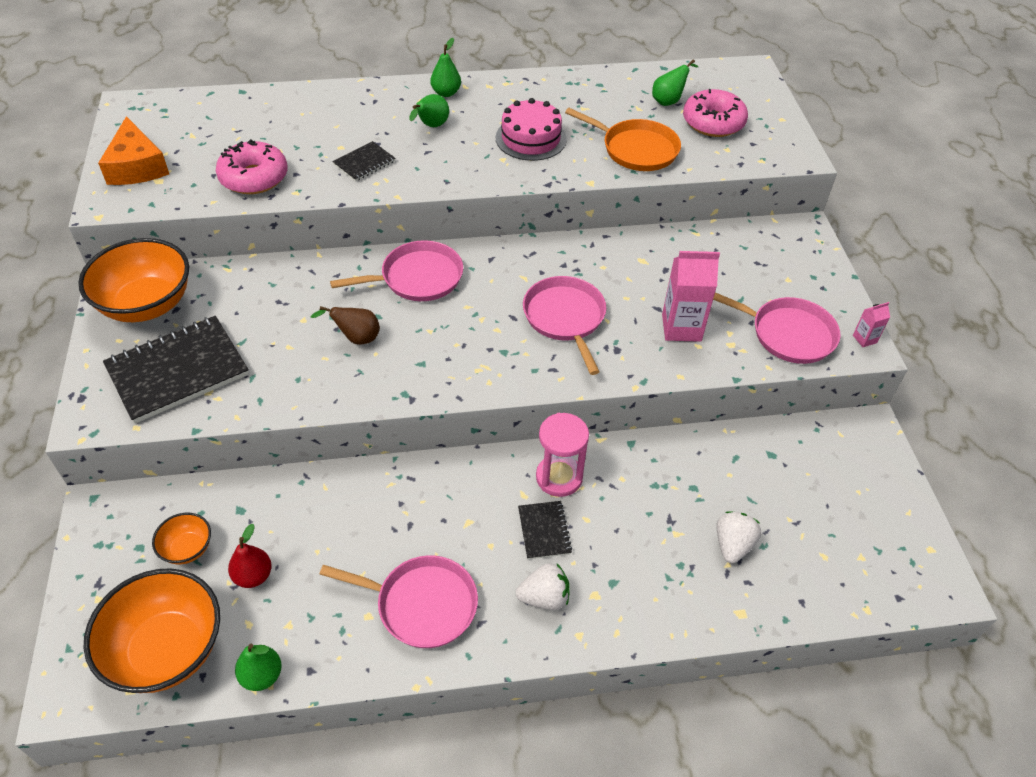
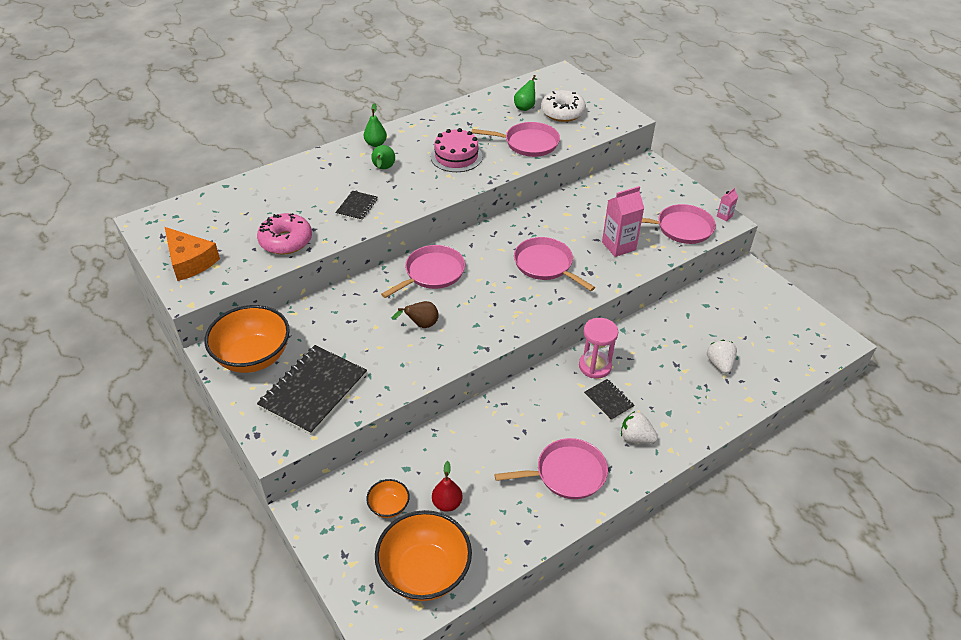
camera: 25 degrees left, 5 degrees down
(262, 675) = (499, 558): green pear -> none
(544, 597) = (636, 438): white strawberry -> white strawberry turned 120 degrees counterclockwise
(636, 149) = (528, 143): orange pan -> pink pan
(713, 122) = (562, 112): pink donut -> white donut

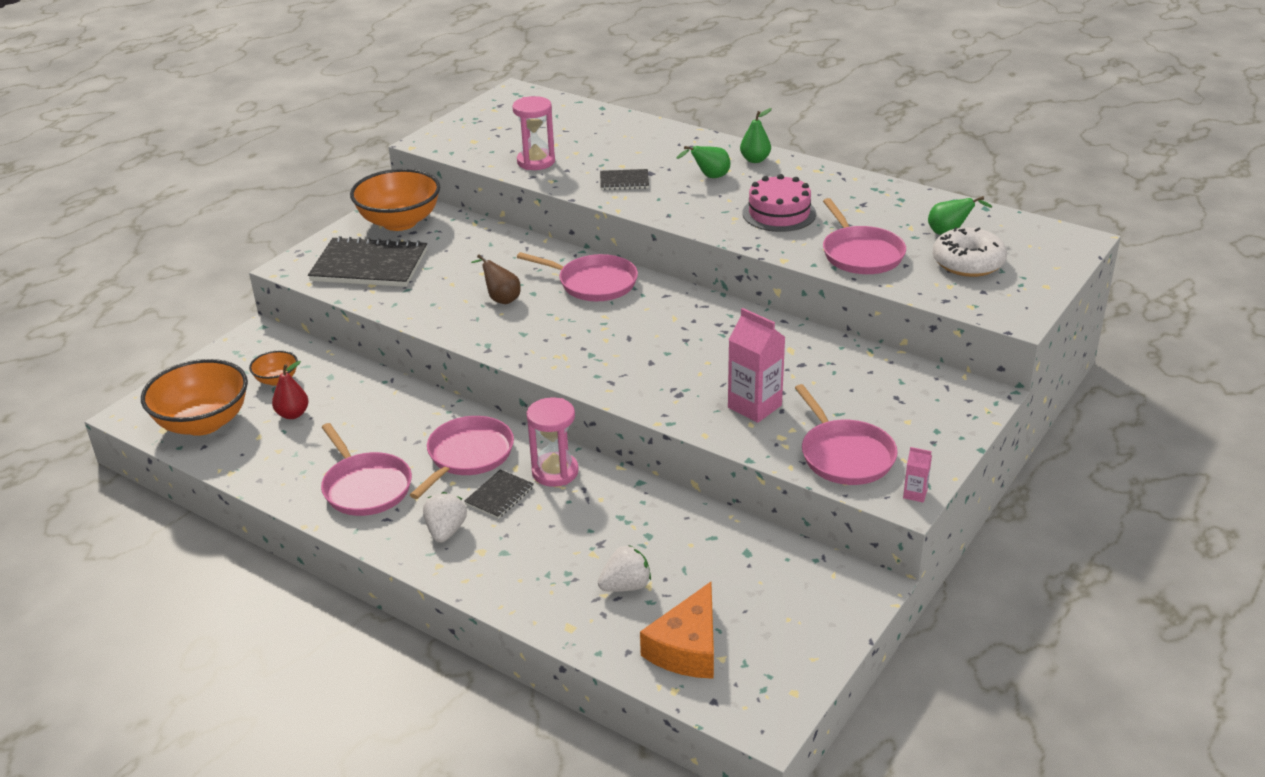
camera: 70 degrees right, 10 degrees down
(190, 261) = (472, 128): orange cheese -> orange cheese (687, 647)
(286, 241) = (536, 162): pink donut -> pink hourglass
(545, 265) = (668, 356): pink pan -> pink pan (468, 455)

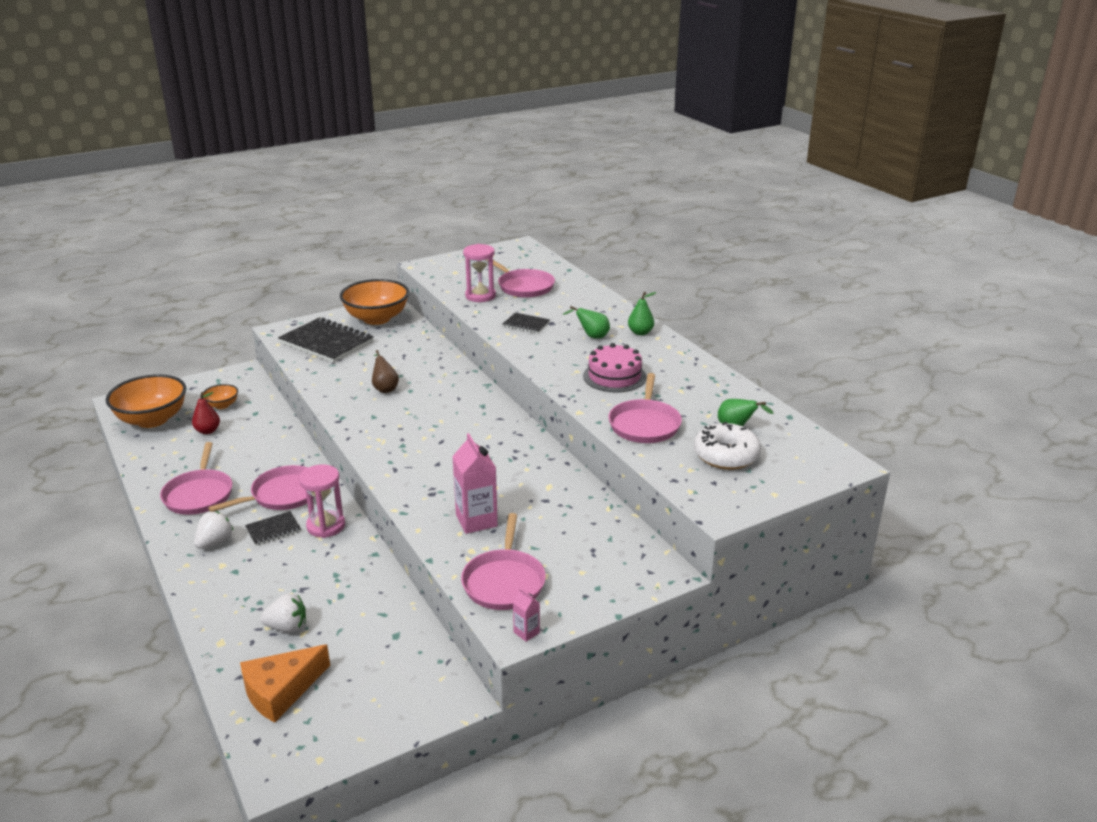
camera: 25 degrees right, 5 degrees down
(594, 283) = (458, 395): pink pan -> pink pan (524, 286)

